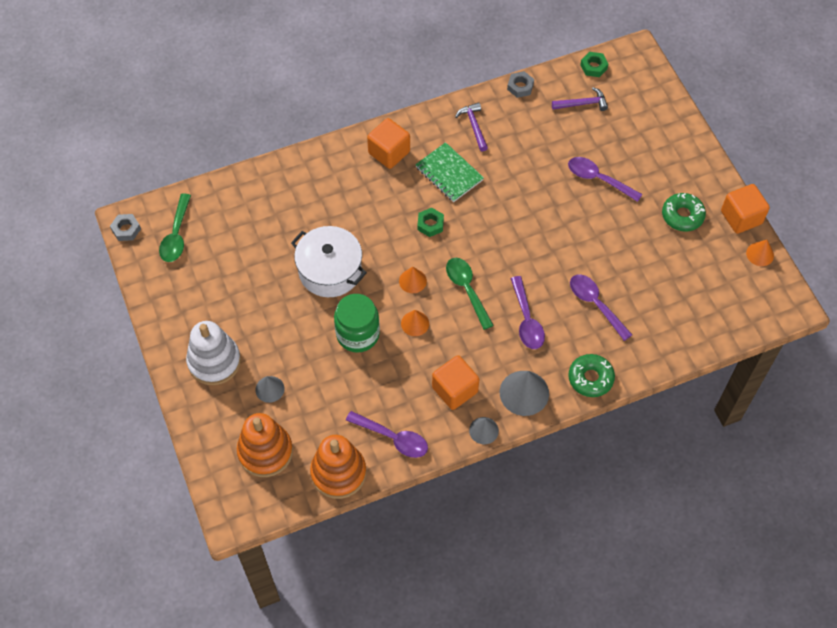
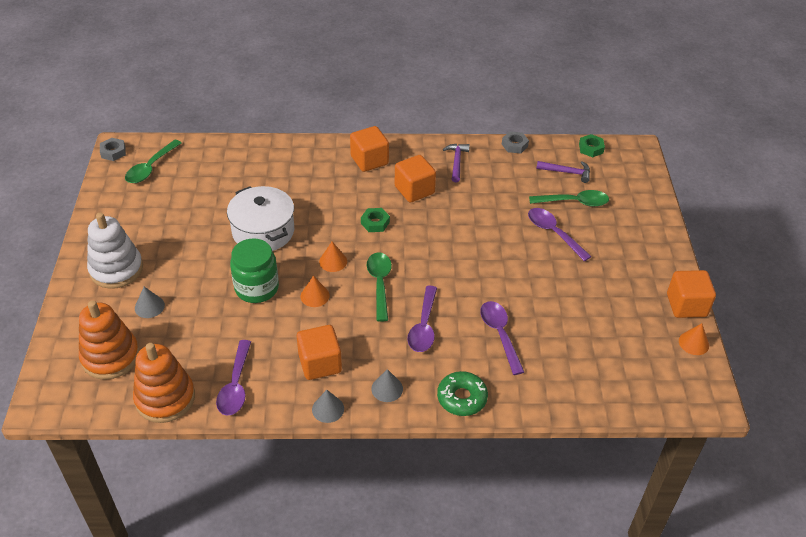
camera: 20 degrees right, 15 degrees down
(393, 438) = (235, 385): purple spoon -> purple spoon turned 45 degrees clockwise
(449, 173) = (414, 190): green notebook -> orange cube
(524, 393) = (387, 388): grey cone -> grey cone, size x0.59
(603, 137) = (574, 202): none -> green spoon
(682, 216) = (625, 286): green donut -> none

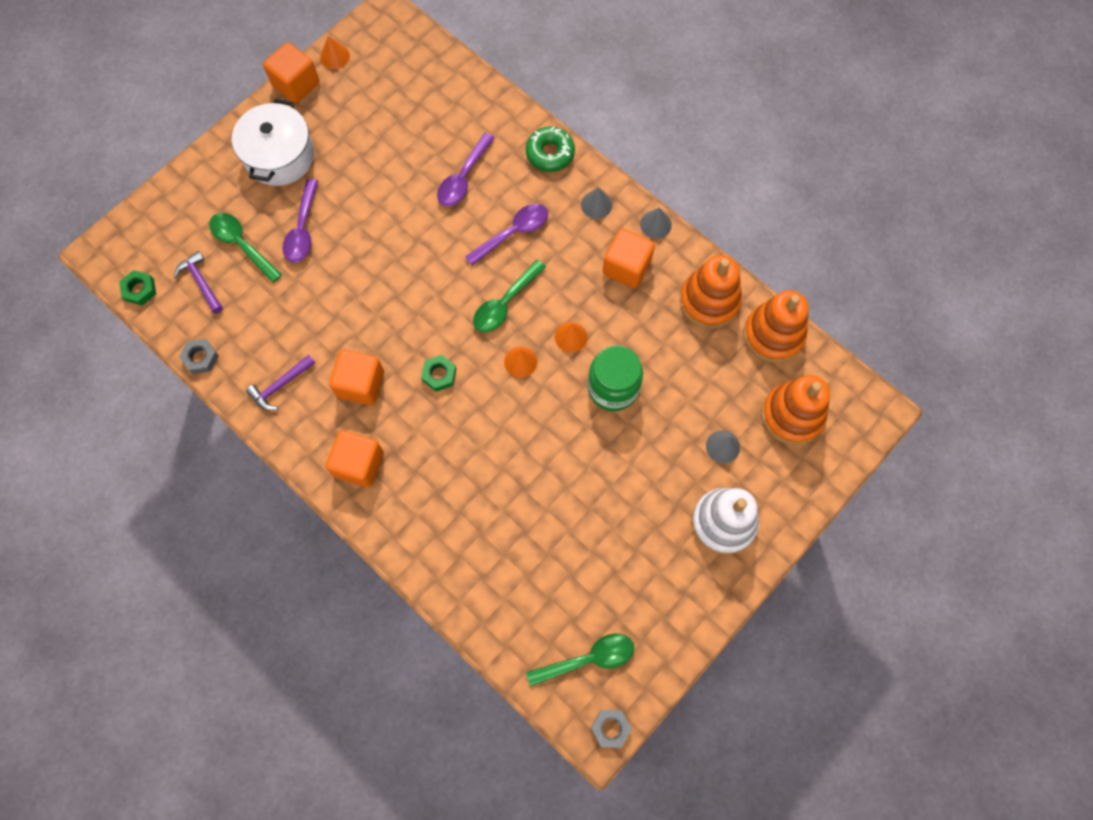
camera: 135 degrees left, 25 degrees up
(235, 385) = (709, 301): purple spoon -> orange stacking toy
(263, 231) = (550, 454): white pot -> white pot (279, 156)

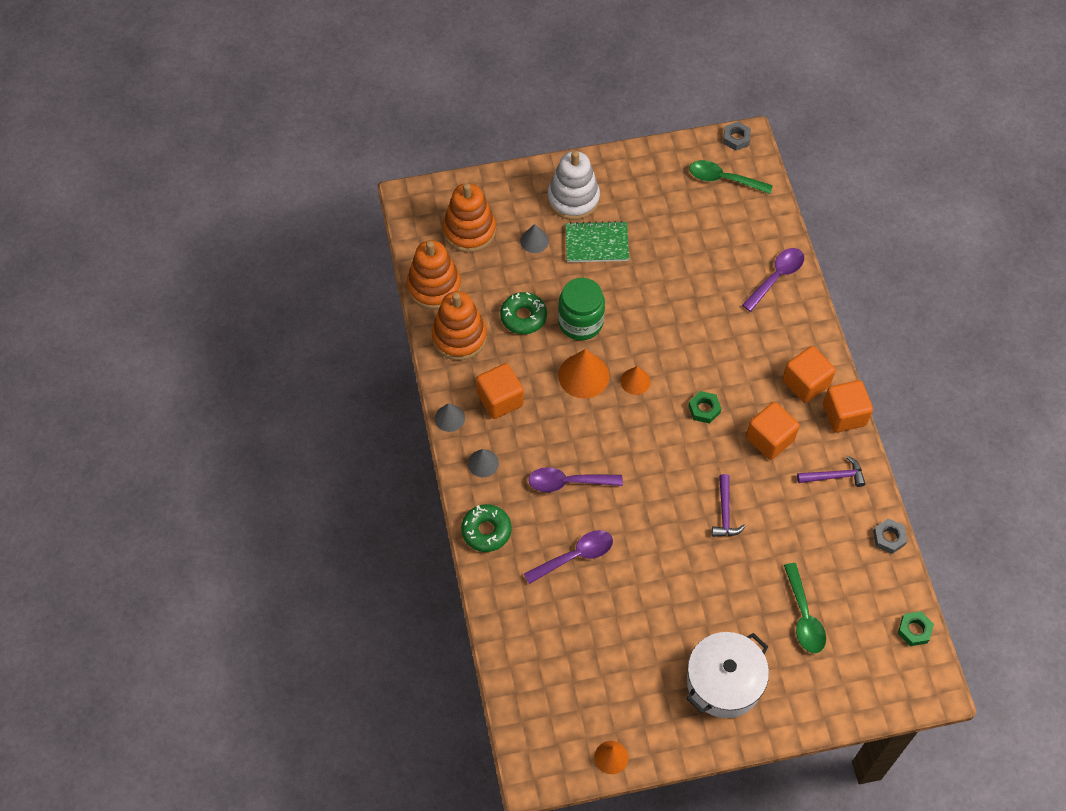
camera: 145 degrees left, 10 degrees down
(201, 282) = (857, 604): purple hammer -> purple hammer (725, 512)
(296, 84) = (666, 750): orange cube -> orange cube (844, 415)
(303, 229) = (743, 597): purple spoon -> purple spoon (776, 277)
(505, 303) = (616, 431): green spoon -> none
(571, 337) = (583, 375): orange cone -> orange cone, size x1.70
(661, 485) = (596, 243): none -> green notebook
(669, 358) = (523, 317): none -> green donut

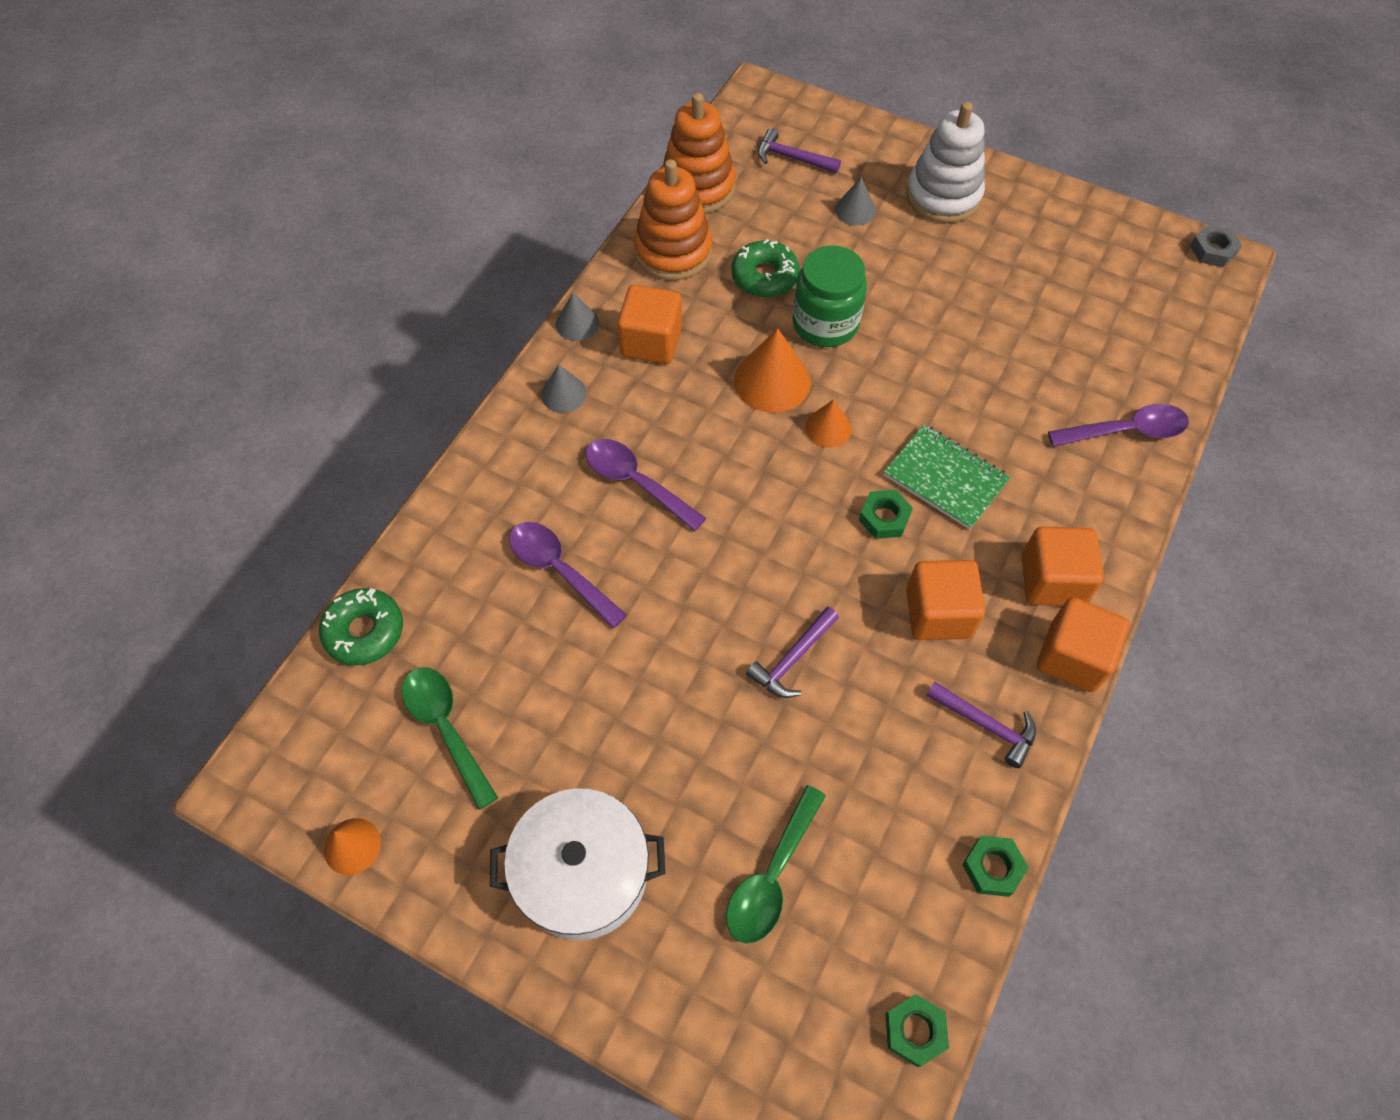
camera: 40 degrees right, 0 degrees up
(469, 230) = (792, 158): orange stacking toy -> purple hammer
(486, 531) = (491, 467): green donut -> green donut (364, 631)
(575, 556) = (559, 570): purple spoon -> purple spoon turned 150 degrees counterclockwise
(596, 243) = (926, 256): green notebook -> green notebook (945, 478)
(723, 179) = (1154, 283): green spoon -> green spoon (446, 728)
(889, 538) = (992, 868): grey nut -> green nut

